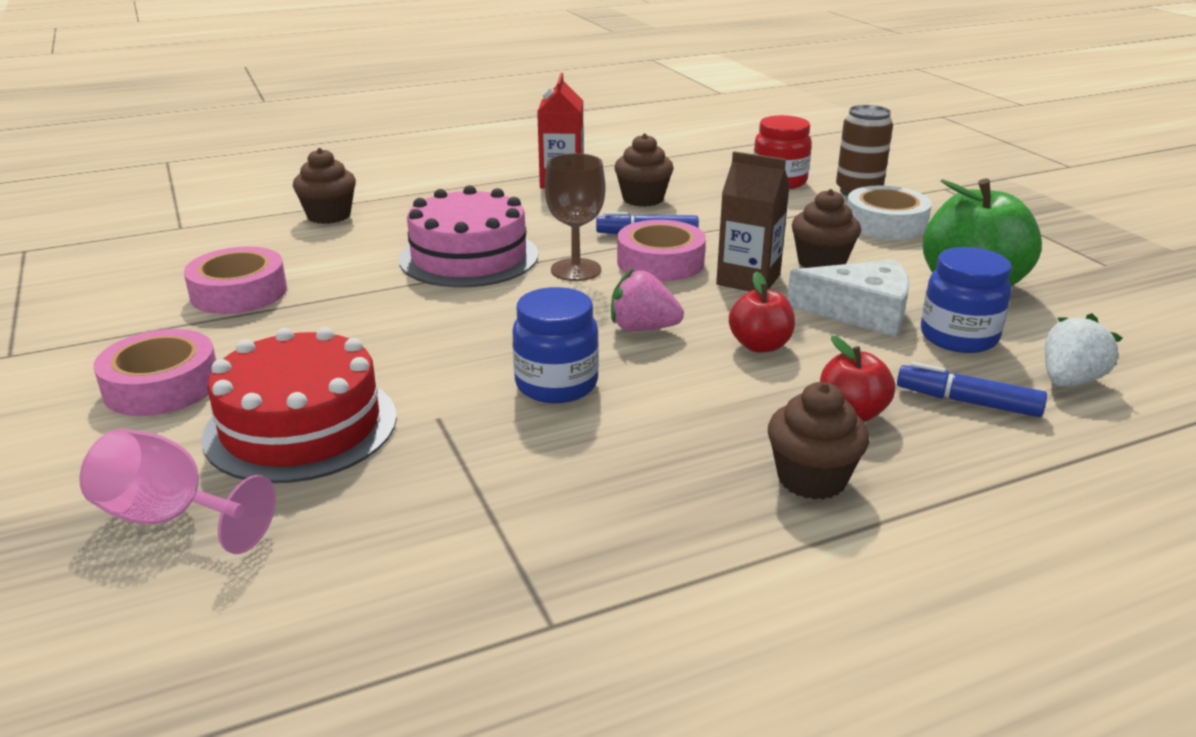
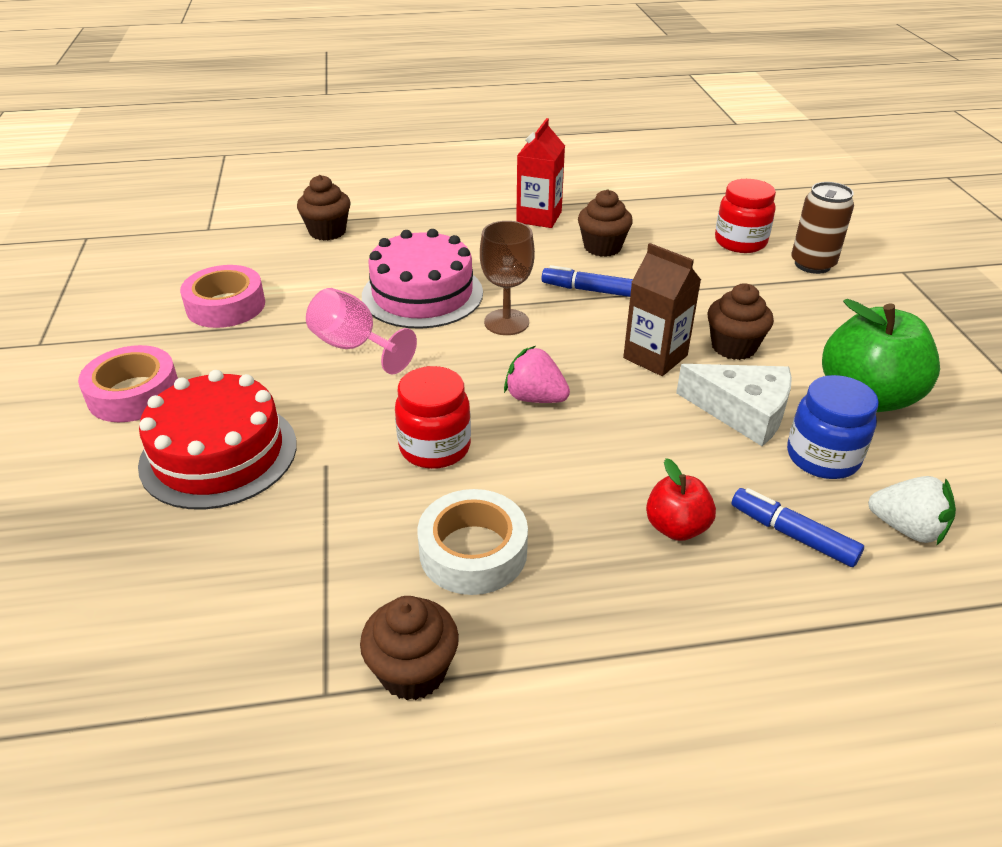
camera: 15 degrees right, 10 degrees up
(170, 518) = (92, 525): pink goblet -> pink goblet (353, 347)
(556, 385) = (435, 447): blue jar -> red jar
(660, 262) = (585, 324): pink tape -> none
(760, 345) = (630, 435): red apple -> none
(811, 479) = (605, 592): brown cupcake -> brown cupcake (413, 671)
(885, 224) = (819, 308): white tape -> white tape (473, 551)
(1069, 381) = (907, 528): white strawberry -> white strawberry turned 60 degrees clockwise

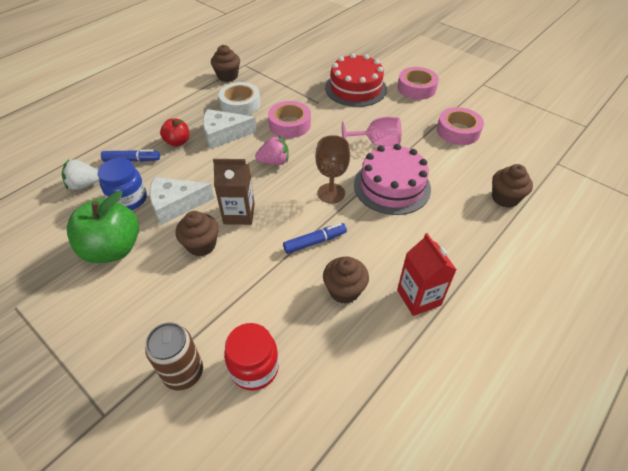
camera: 140 degrees right, 10 degrees up
(435, 447) = (289, 124): red jar -> pink tape
(572, 494) = (224, 134): none -> white cheese

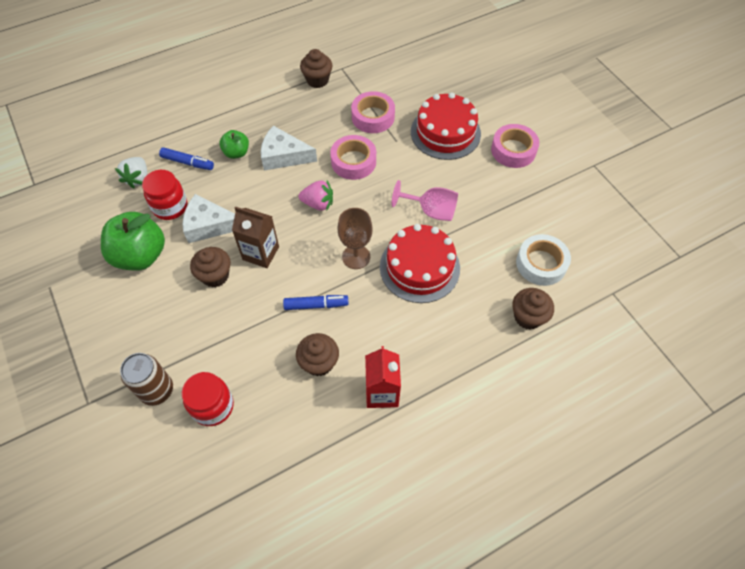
camera: 20 degrees right, 10 degrees up
(84, 184) = (138, 179): white strawberry -> white strawberry turned 90 degrees counterclockwise
(129, 199) = (170, 207): blue jar -> red jar
(178, 142) = (236, 153): red apple -> green apple
(240, 104) = (315, 121): white tape -> white tape (541, 264)
(392, 186) = (419, 267): pink cake -> red cake
(458, 131) = (527, 221): pink tape -> pink tape (373, 117)

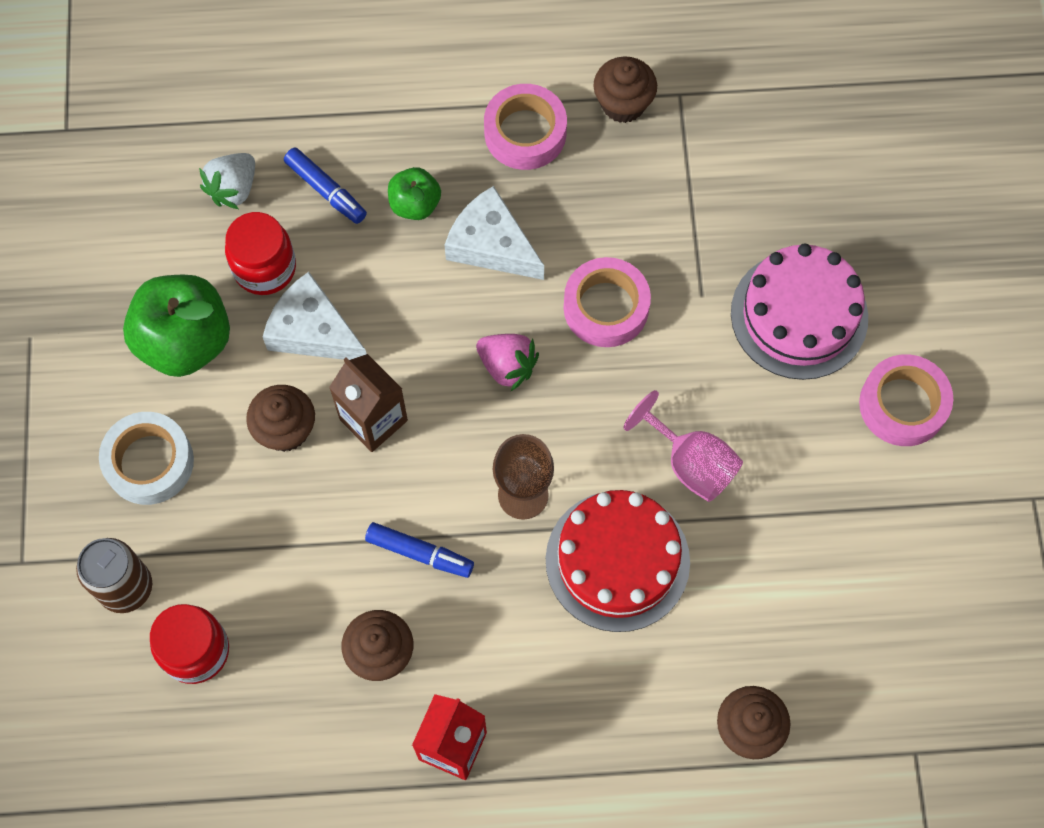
camera: 25 degrees right, 10 degrees up
(373, 117) = (685, 227): pink tape -> pink tape (525, 133)
(445, 132) = (799, 315): red cake -> pink cake
(541, 264) = (824, 645): white tape -> white tape (149, 462)

